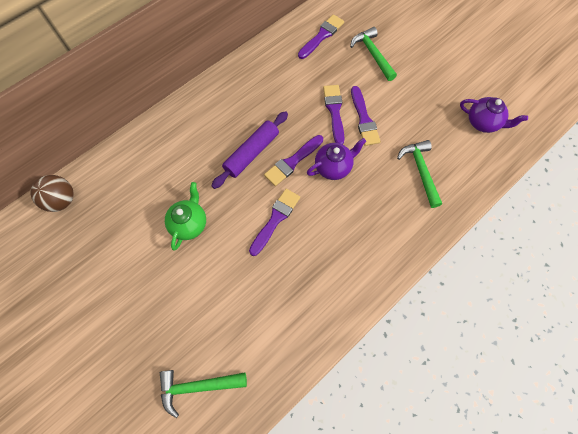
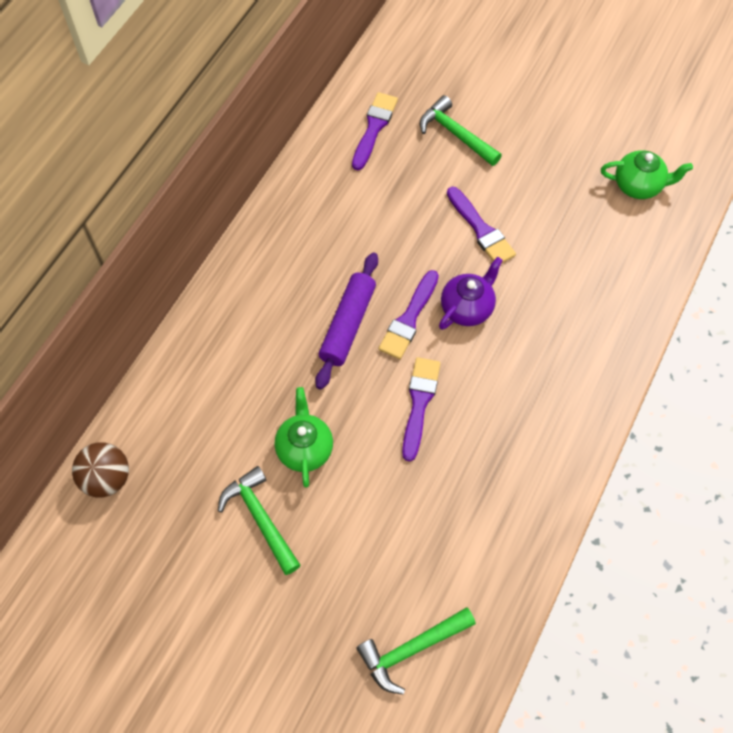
camera: 20 degrees left, 5 degrees down
(334, 111) = (436, 231): purple brush -> none
(420, 171) = (583, 276): green hammer -> green hammer (260, 518)
(483, 123) = (638, 186): purple teapot -> green teapot

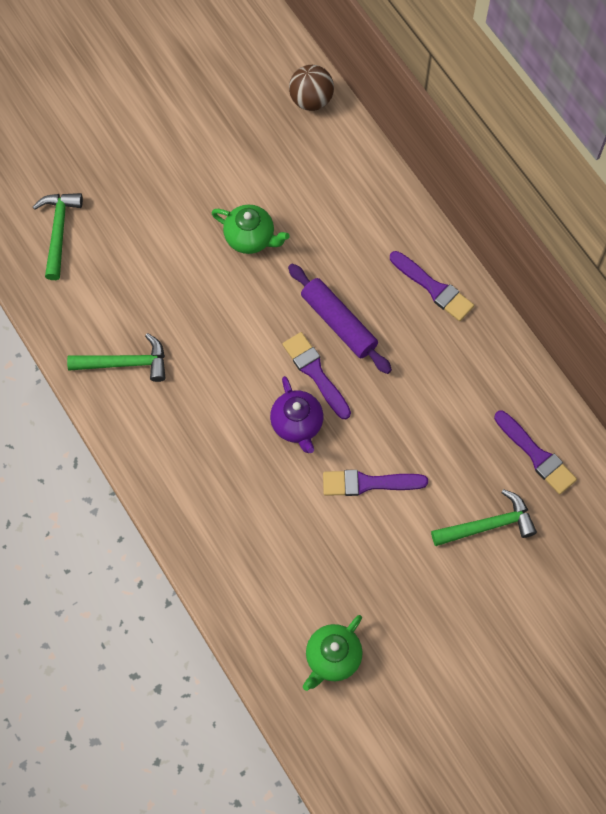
camera: 120 degrees right, 5 degrees up
(260, 518) = (215, 183): green hammer -> green hammer (125, 363)
(419, 403) = (235, 338): purple brush -> purple brush (433, 288)

